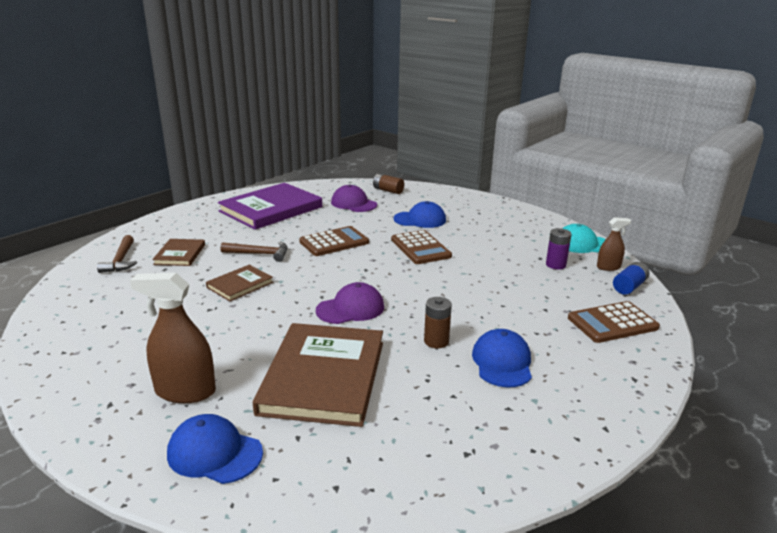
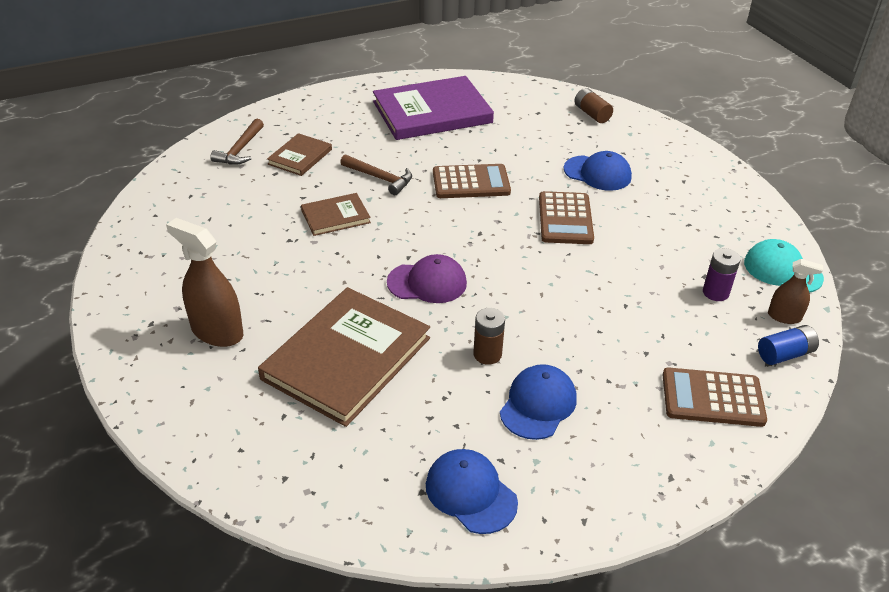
camera: 25 degrees right, 15 degrees up
(214, 453) = (207, 405): blue cap -> blue cap (471, 493)
(353, 203) = (534, 126): purple cap -> none

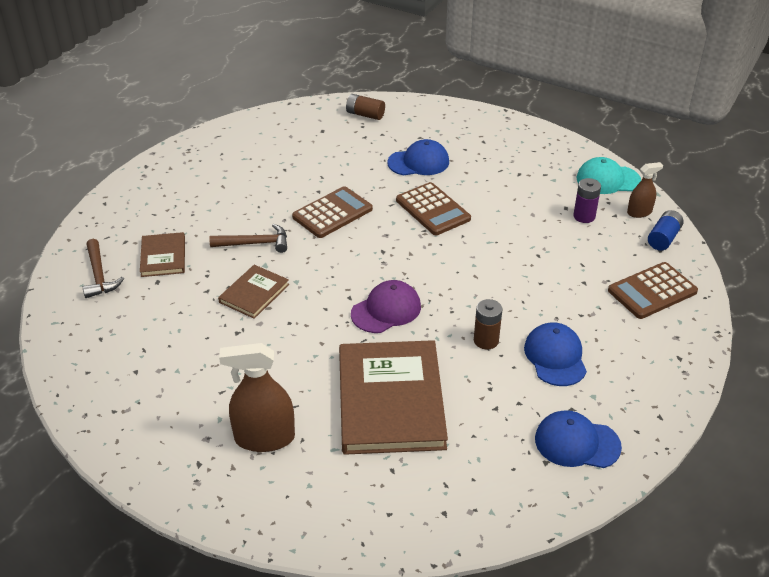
camera: 35 degrees left, 0 degrees up
(432, 112) = (235, 166): purple book -> none

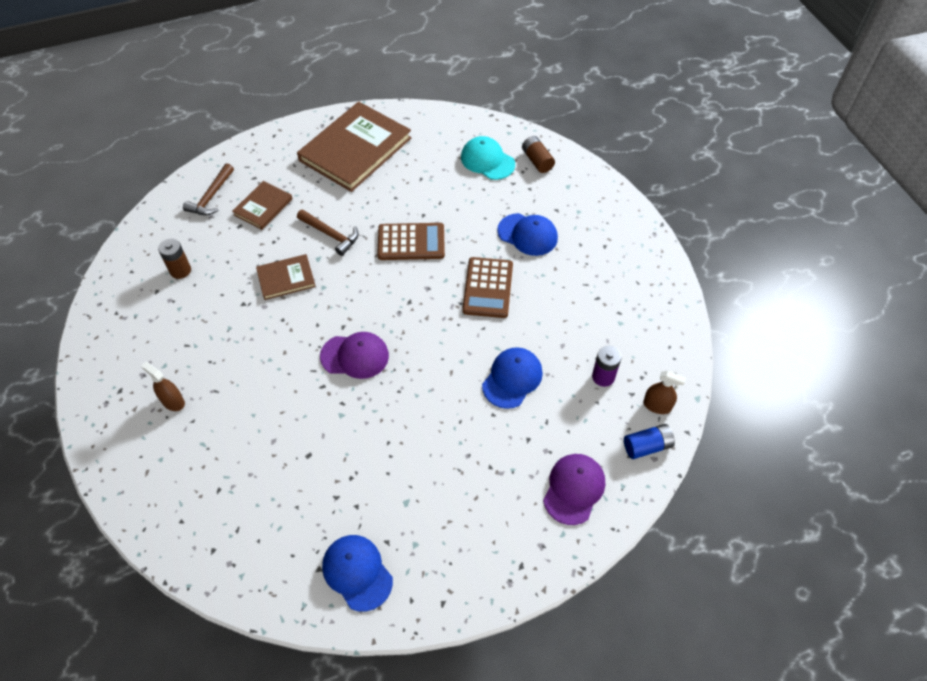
camera: 40 degrees right, 15 degrees up
(264, 438) = (173, 401): brown spray bottle -> brown spray bottle, size x0.57
(390, 400) = (276, 434): brown book -> brown book (355, 149)
(486, 340) = (393, 435): brown battery -> brown battery (180, 270)
(555, 357) = (426, 489): blue cap -> blue cap (512, 379)
(608, 179) = (669, 354): turquoise cap -> turquoise cap (487, 161)
(652, 291) = (574, 489): brown calculator -> purple cap

